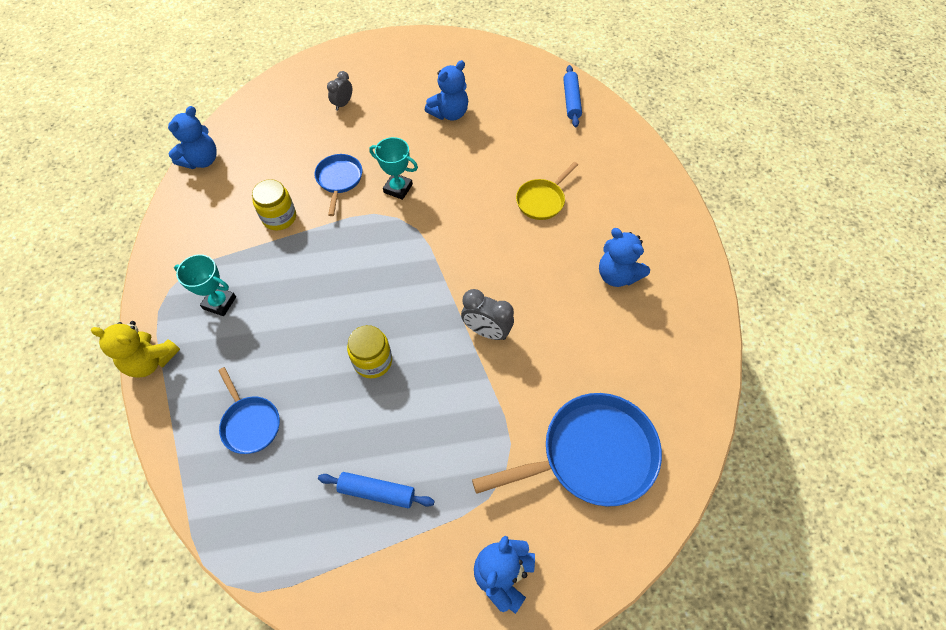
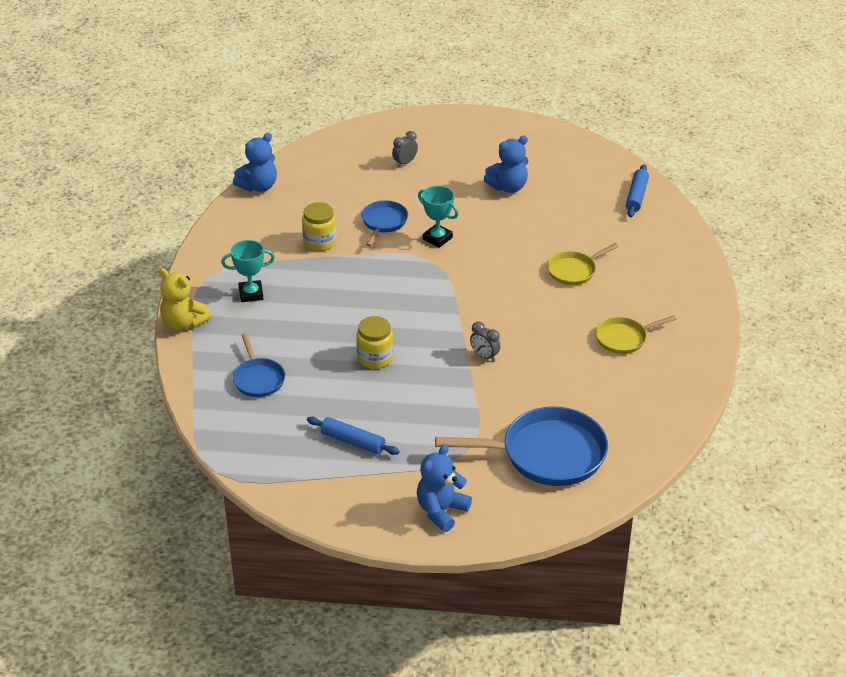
camera: 15 degrees right, 20 degrees down
(219, 303) = (251, 294): turquoise trophy -> turquoise trophy turned 45 degrees counterclockwise
(486, 331) = (484, 356): grey clock -> grey clock, size x0.67
(617, 275) = (624, 338): blue teddy bear -> yellow pan

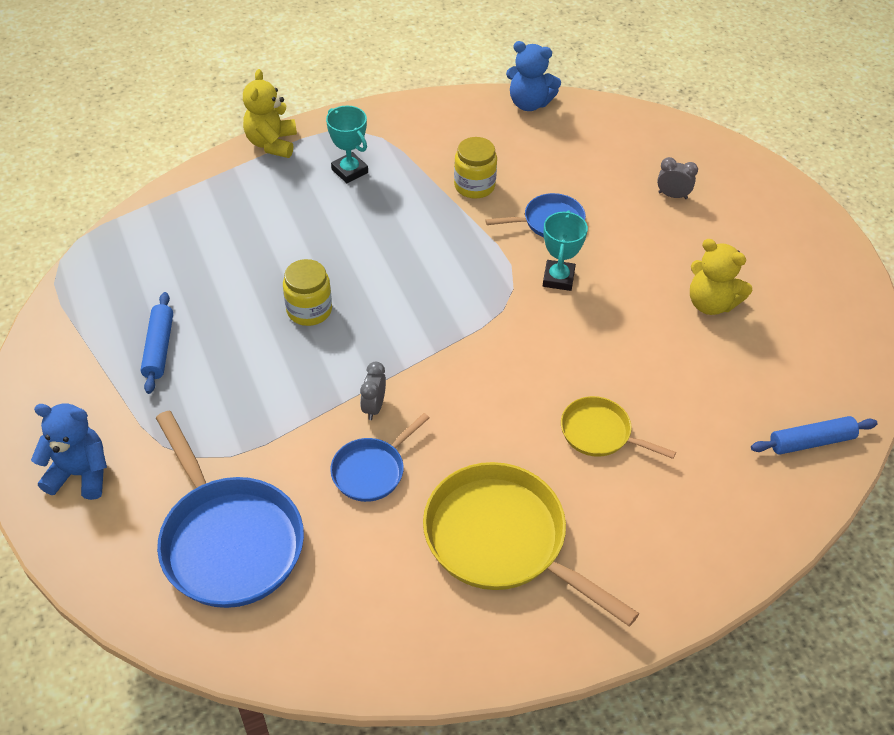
camera: 60 degrees right, 10 degrees up
(258, 379) = (218, 232): blue pan -> blue pan (371, 470)
(508, 187) = (711, 303): blue teddy bear -> yellow teddy bear
(624, 338) = (502, 540): yellow pan -> yellow pan, size x1.87

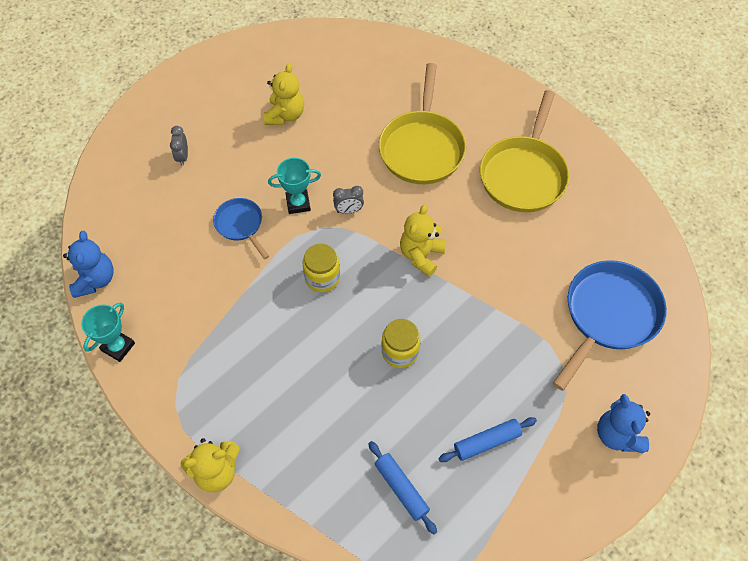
camera: 110 degrees left, 10 degrees up
(349, 171) = (231, 388): turquoise trophy -> turquoise trophy (118, 347)
(371, 470) = (514, 257): blue pan -> none
(374, 407) = (465, 275): grey clock -> grey clock (349, 210)
(425, 372) = (421, 255): none -> yellow teddy bear
(474, 186) = (217, 287): yellow jar -> yellow jar (322, 277)
(600, 433) = (422, 148): yellow pan -> yellow pan, size x1.87
(811, 441) = (376, 51): blue rolling pin -> blue rolling pin (401, 488)

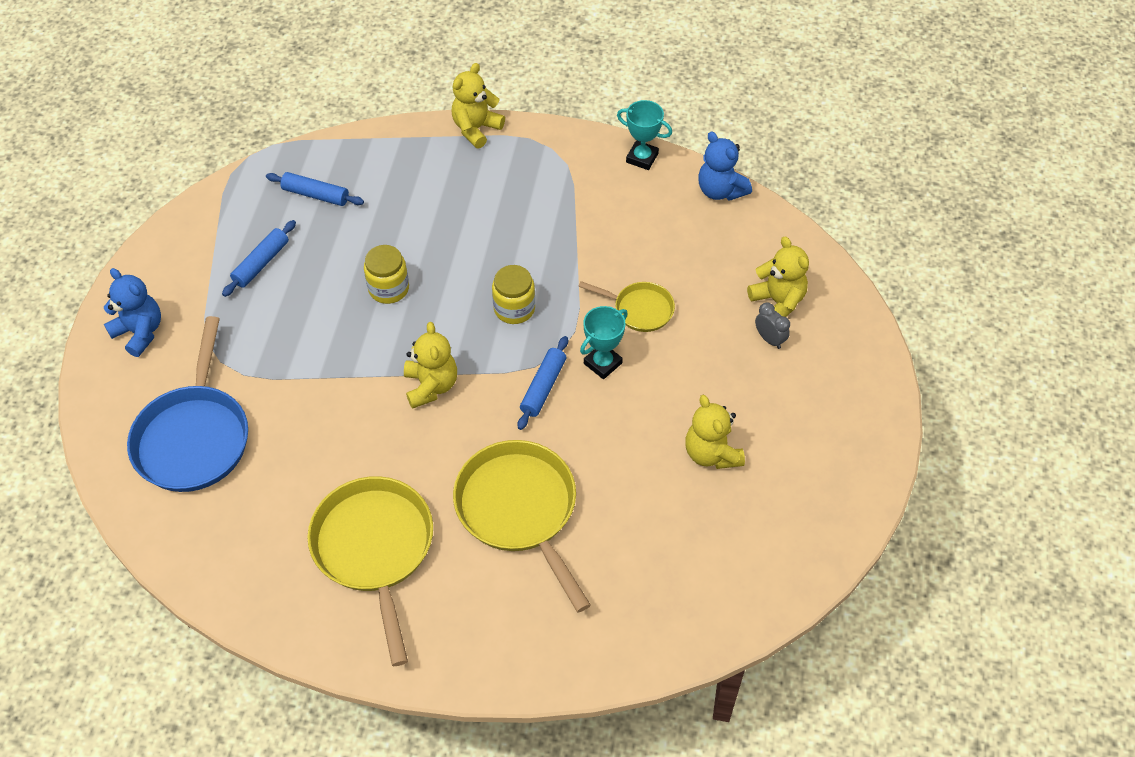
camera: 145 degrees right, 5 degrees down
(118, 347) = (642, 158): turquoise trophy -> turquoise trophy turned 60 degrees counterclockwise
(151, 176) = (777, 302): none -> yellow teddy bear
(240, 225) = (640, 309): blue pan -> yellow pan
(349, 210) = (543, 387): grey clock -> blue rolling pin

